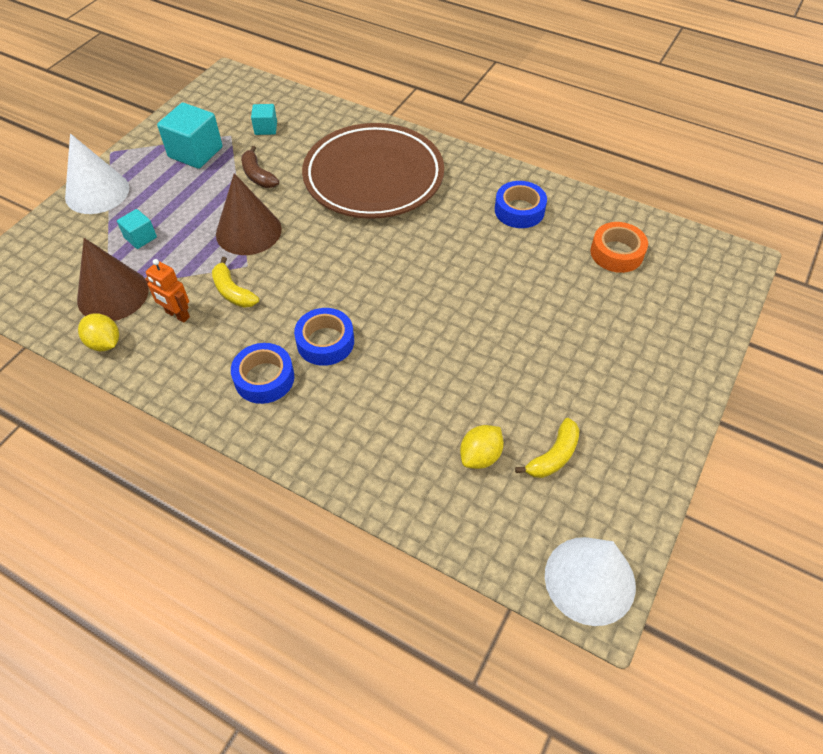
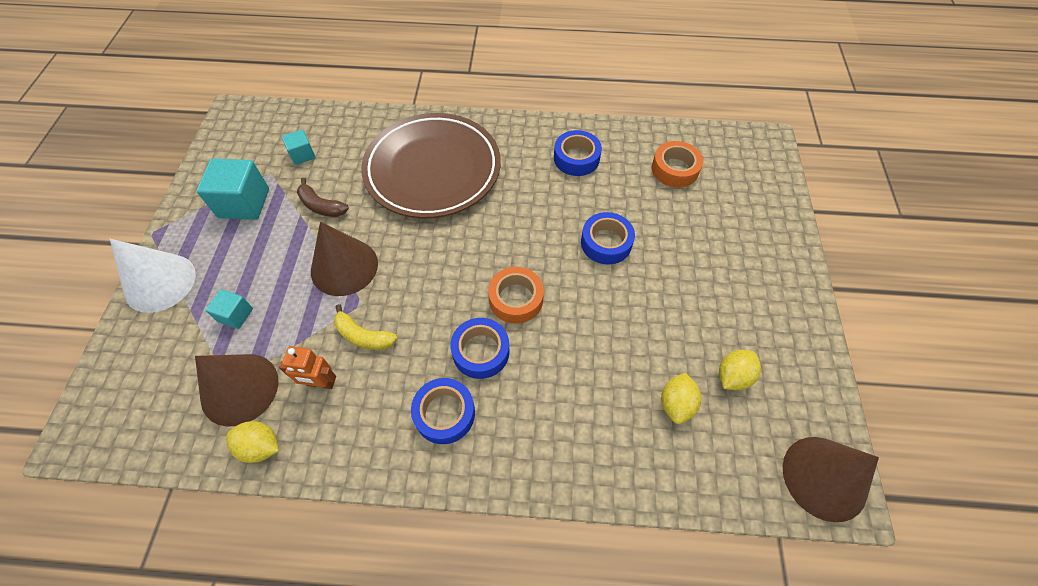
camera: 25 degrees left, 5 degrees up
(383, 311) = (516, 299): none -> orange tape
(501, 294) = (606, 243): none -> blue tape
(553, 456) = (733, 376): yellow banana -> yellow lemon
(590, 580) = (824, 478): white cone -> brown cone

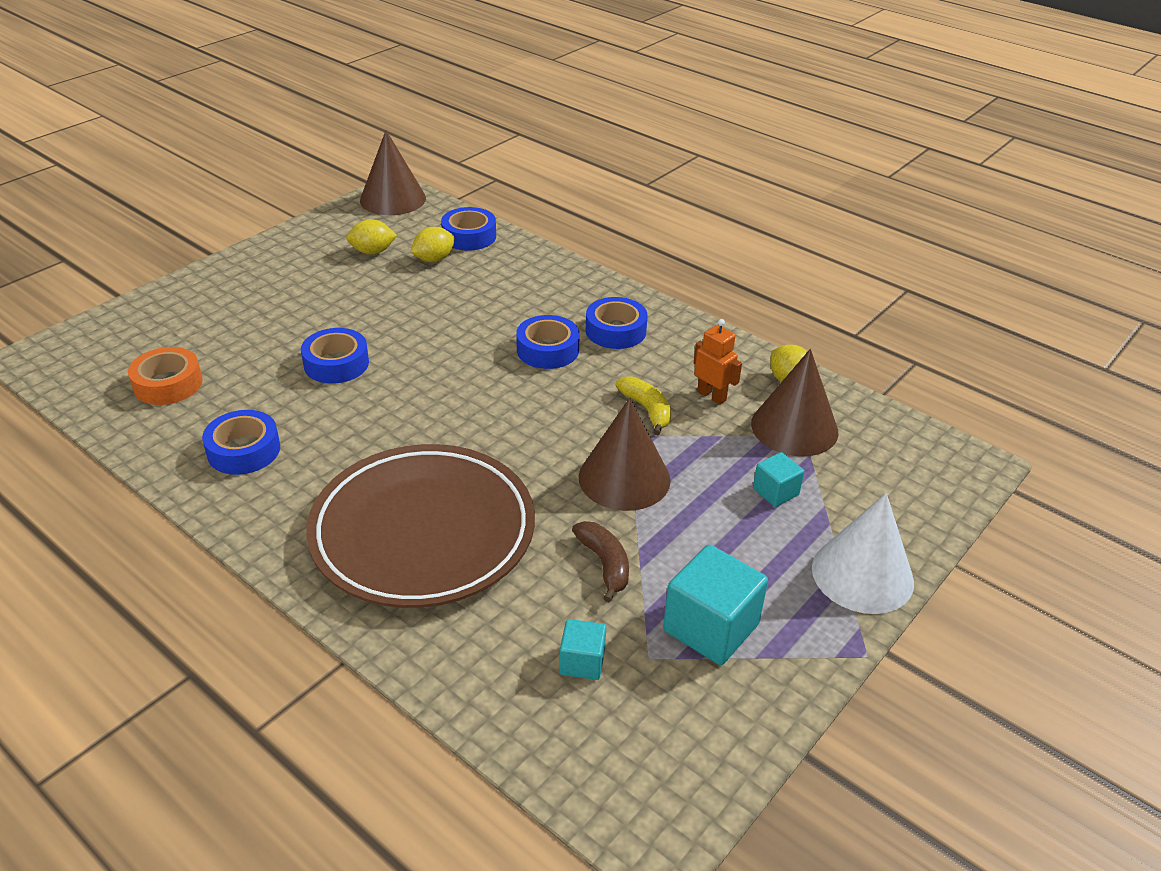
camera: 145 degrees left, 20 degrees down
(516, 299) = (475, 367): orange tape -> none
(688, 466) = (469, 236): none -> blue tape

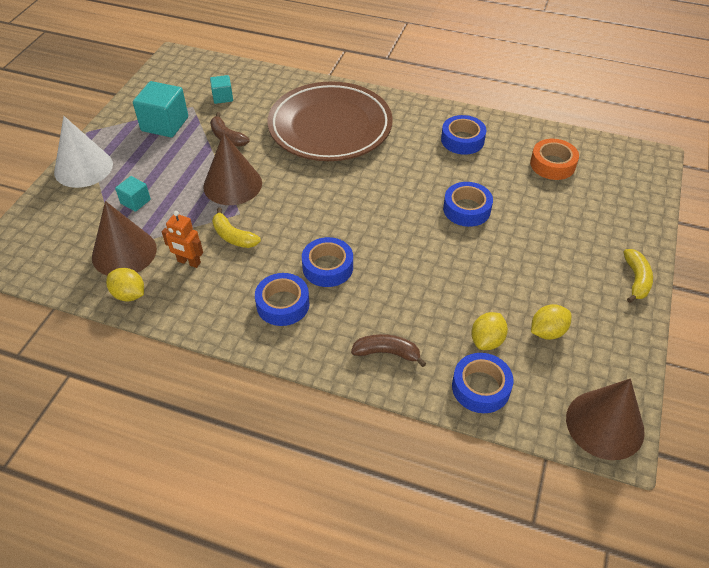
camera: 160 degrees right, 10 degrees up
(241, 263) = (636, 280): none -> yellow banana
(533, 273) = (387, 353): none -> brown banana

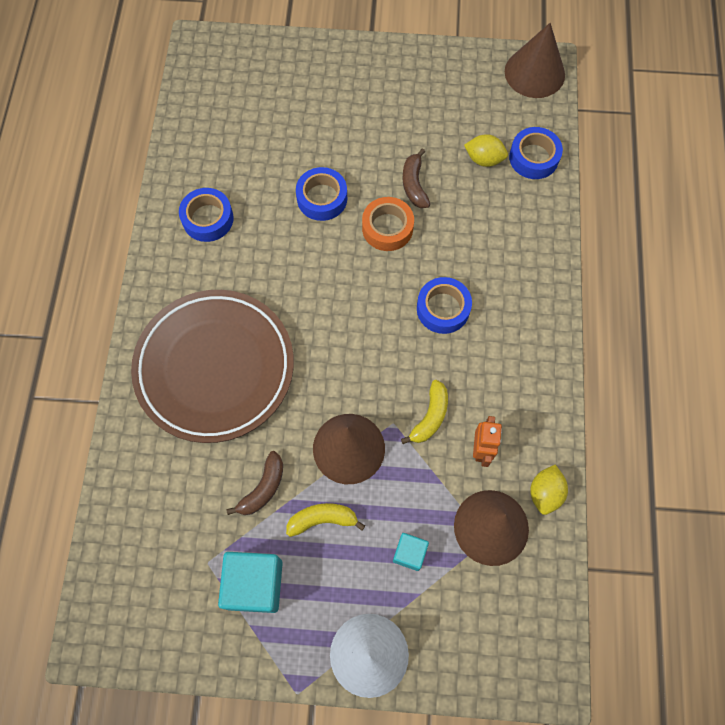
camera: 105 degrees left, 20 degrees up
(223, 97) = (178, 527): turquoise cube -> none
(283, 304) = (503, 336): blue tape -> none
(387, 353) = (525, 233): brown banana -> brown banana (414, 184)
(547, 332) = (458, 116): yellow lemon -> none
(552, 164) = (230, 129): orange tape -> orange tape (387, 228)
(636, 280) = (375, 55): yellow banana -> yellow banana (322, 519)

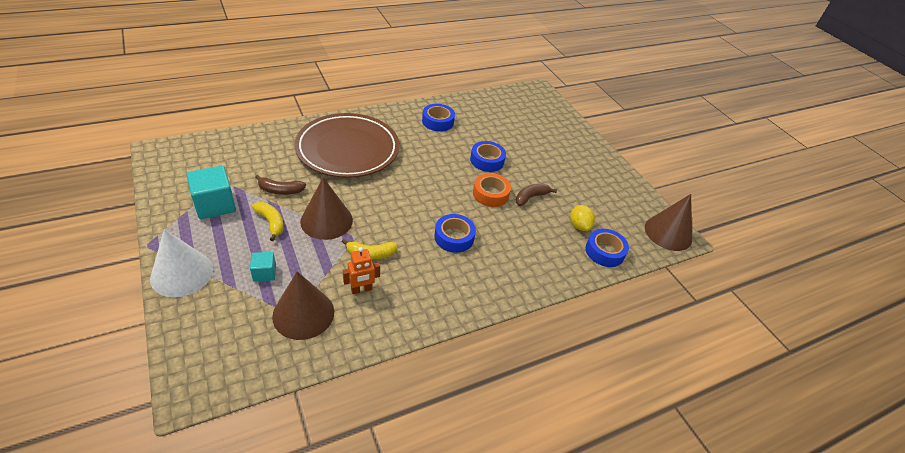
camera: 55 degrees right, 25 degrees down
(545, 493) = (346, 339): yellow lemon -> none

